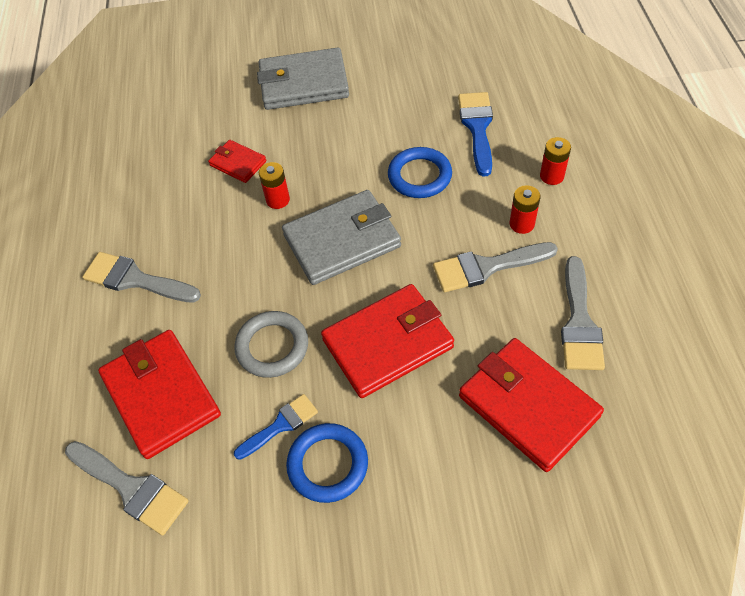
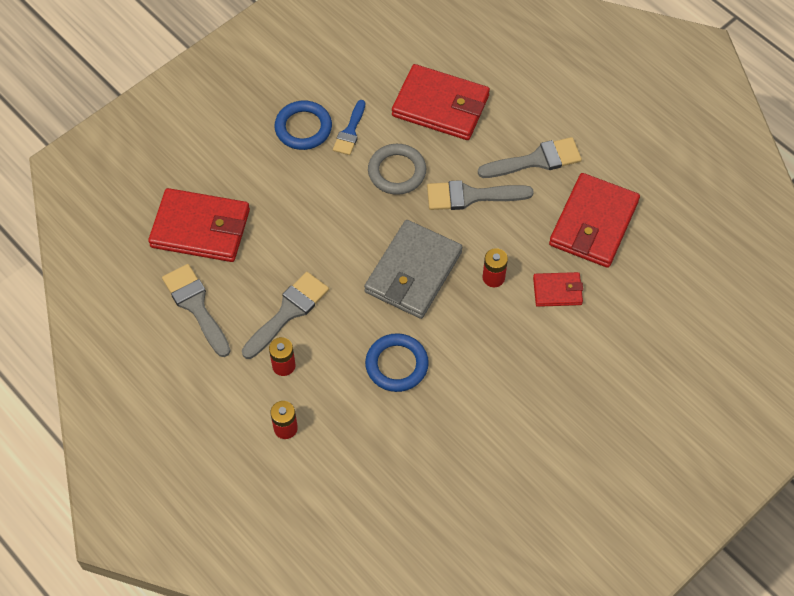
camera: 140 degrees right, 5 degrees up
(131, 488) = (408, 55): grey brush -> grey brush (471, 196)
(304, 83) = (580, 407): grey wallet -> none
(388, 343) = (320, 217): red wallet -> red wallet (593, 223)
(477, 128) = (382, 446): blue brush -> none

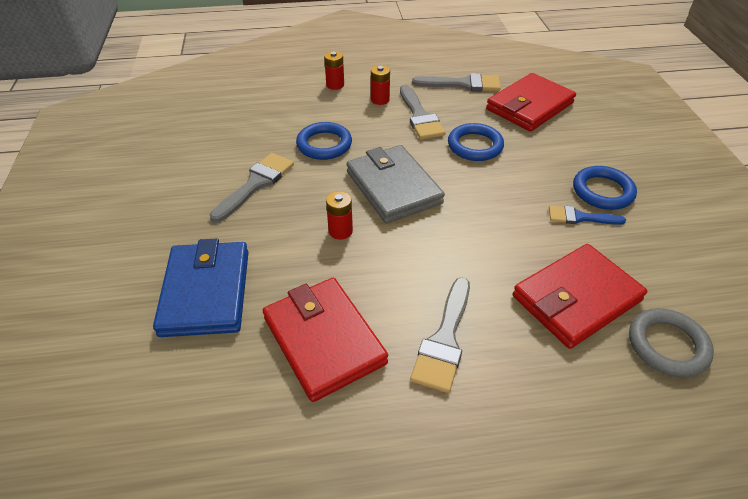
camera: 125 degrees right, 15 degrees down
(305, 242) = (475, 146): none -> blue ring
(350, 132) = (579, 217): blue brush -> blue brush turned 45 degrees counterclockwise
(397, 172) = (509, 226): grey ring -> grey ring (667, 345)
(471, 196) = (440, 262): grey brush -> grey brush (256, 184)
(557, 291) = (283, 265): red wallet -> none
(620, 321) = (206, 292): none -> blue wallet

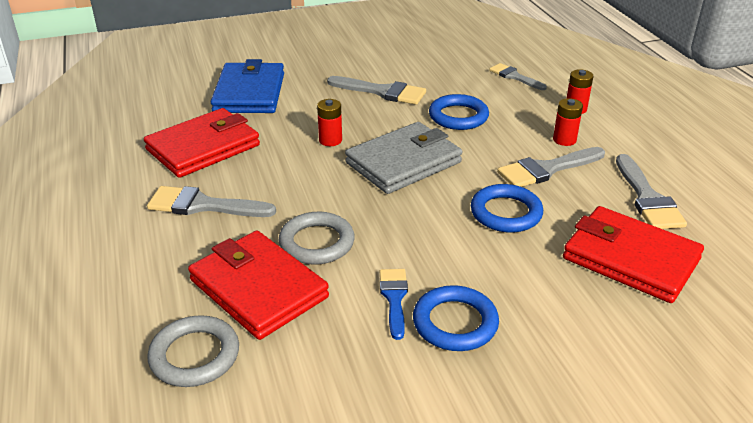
camera: 80 degrees right, 10 degrees down
(206, 292) = (249, 93): blue wallet -> blue wallet turned 75 degrees counterclockwise
(266, 102) = (514, 77): none -> grey brush
(510, 255) = (317, 243): none -> grey ring

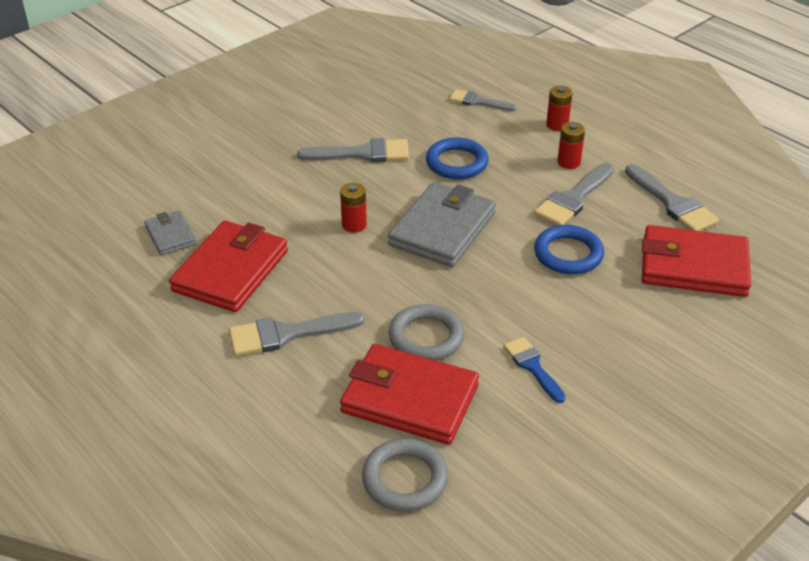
camera: 25 degrees left, 5 degrees up
(182, 112) = (170, 235): none -> grey wallet
(249, 93) = (225, 192): blue wallet -> none
(455, 323) = (597, 371): blue ring -> none

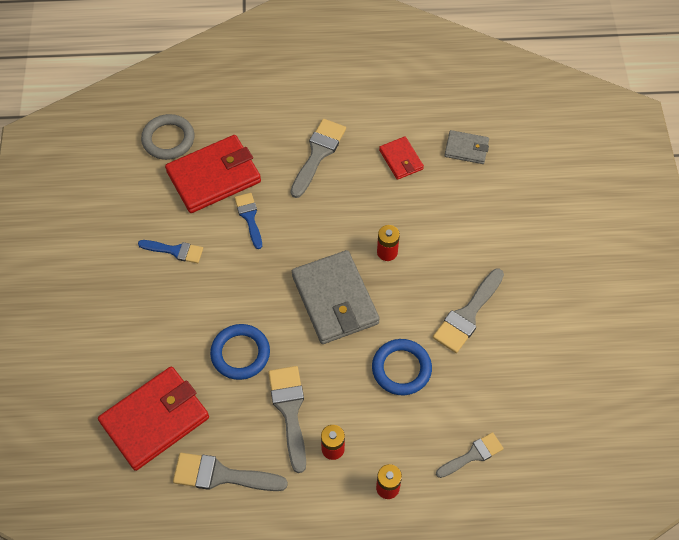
camera: 130 degrees right, 20 degrees up
(231, 271) = (401, 160): red wallet -> red wallet, size x0.52
(426, 337) = (249, 217): grey ring -> blue brush

